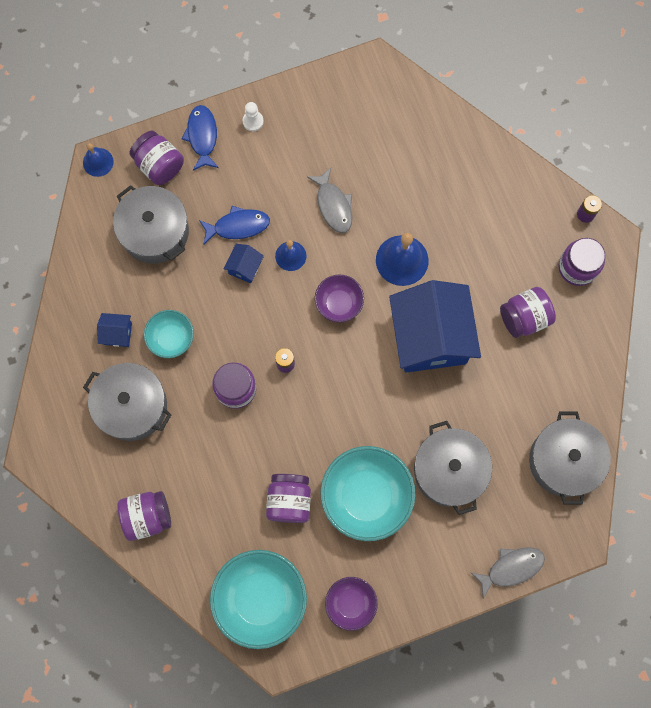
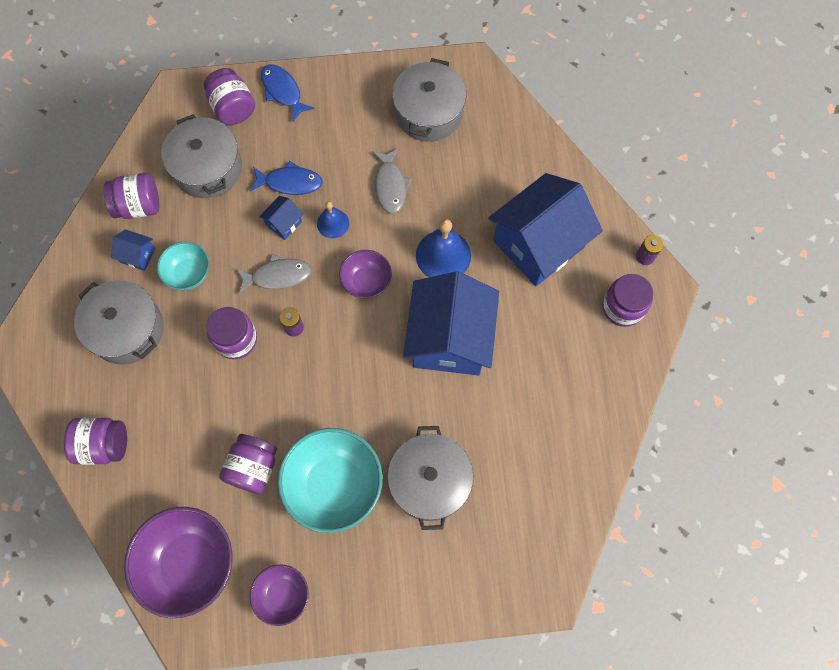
camera: 15 degrees right, 5 degrees down
(98, 162) = (175, 91): blue bell -> none
(202, 136) = (283, 91): blue fish -> blue fish turned 45 degrees counterclockwise
(253, 121) = (336, 89): white pawn -> none
(260, 599) = (190, 563): turquoise bowl -> purple bowl
(486, 227) = (538, 244): none -> blue house
(511, 568) = (466, 605): grey fish -> grey fish (277, 276)
(524, 318) = (553, 344): purple jar -> purple jar (139, 206)
(564, 461) = (555, 504): grey pot -> grey pot (428, 112)

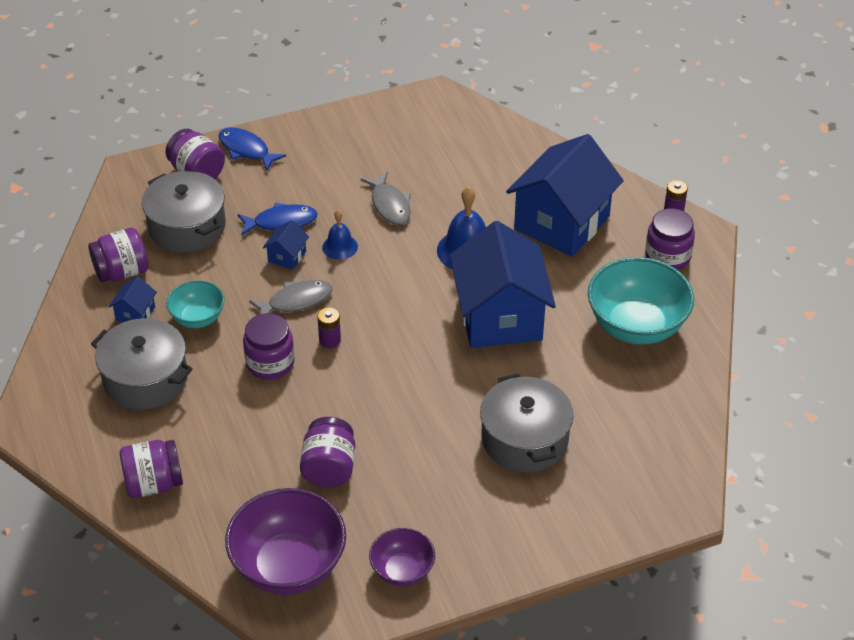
camera: 15 degrees left, 25 degrees down
(138, 255) = (135, 313): blue house -> blue house turned 75 degrees counterclockwise
(334, 485) = (423, 464): turquoise bowl -> turquoise bowl (636, 326)
(366, 282) = (394, 287): purple bowl -> none
(428, 112) = (407, 139): grey pot -> none

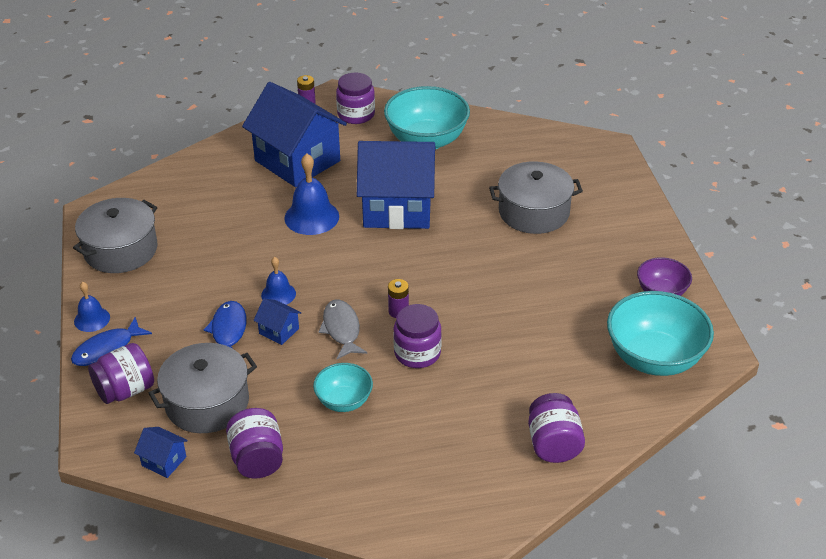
camera: 80 degrees left, 5 degrees down
(135, 313) = (323, 450): blue house -> blue house (164, 461)
(145, 379) = (417, 445): grey pot -> grey pot (121, 250)
(284, 131) = (92, 319): none -> blue bell
(289, 566) = (654, 358): purple bowl -> turquoise bowl
(329, 468) = (549, 325): purple jar -> none
(389, 205) = (234, 257): grey fish -> none

